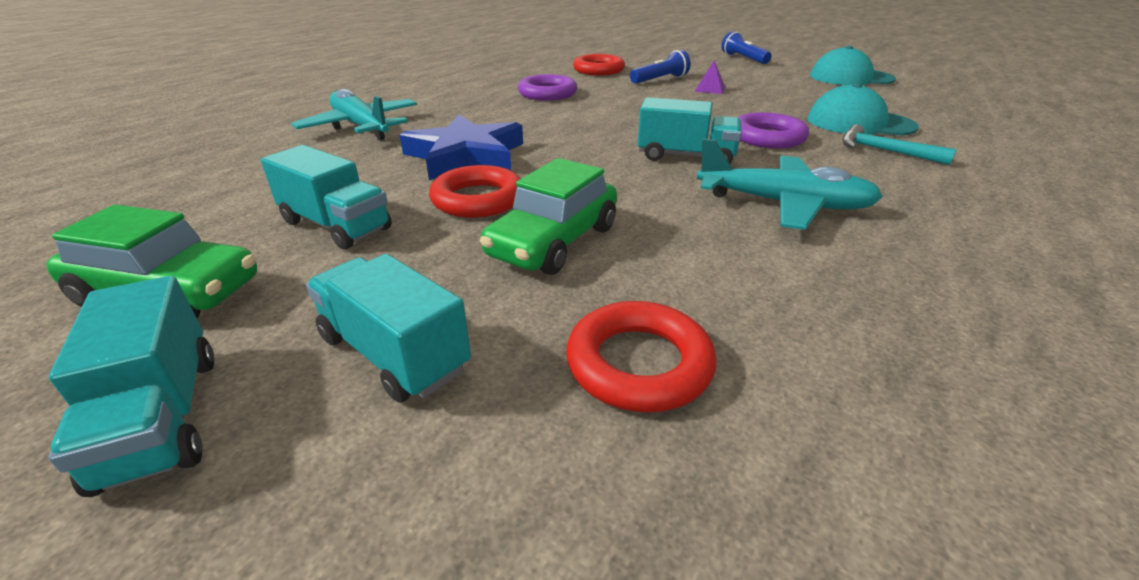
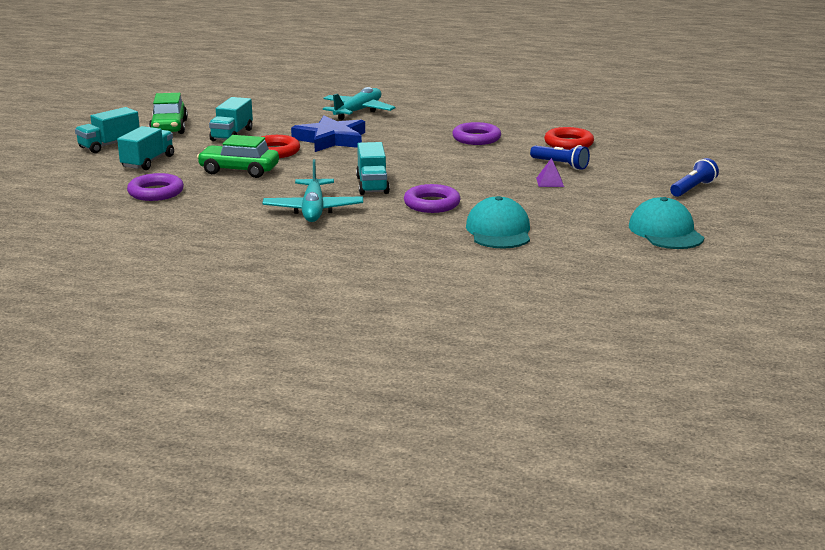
camera: 70 degrees right, 10 degrees down
(639, 364) = (156, 192): red ring -> purple ring
(885, 151) = (432, 236): turquoise hammer -> none

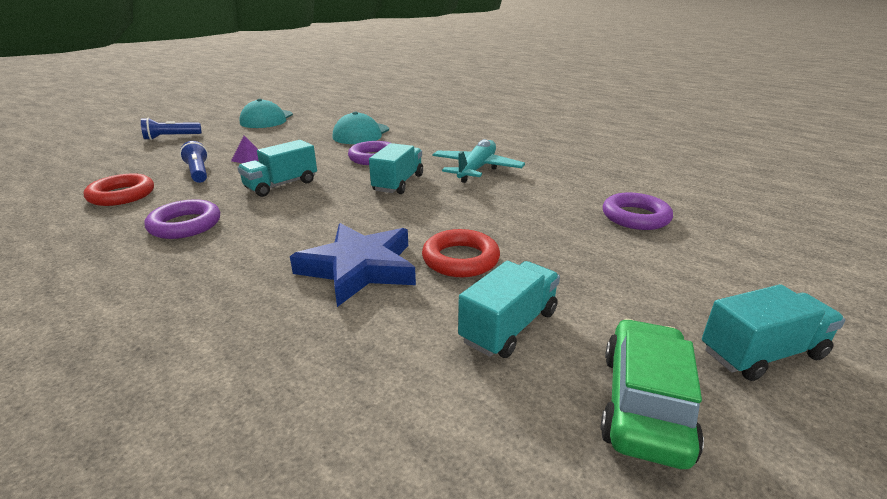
camera: 155 degrees left, 5 degrees up
(148, 162) = (661, 279): turquoise truck -> turquoise truck (281, 185)
(239, 170) = (527, 232): green car -> none
(358, 111) = (207, 354): turquoise plane -> none

